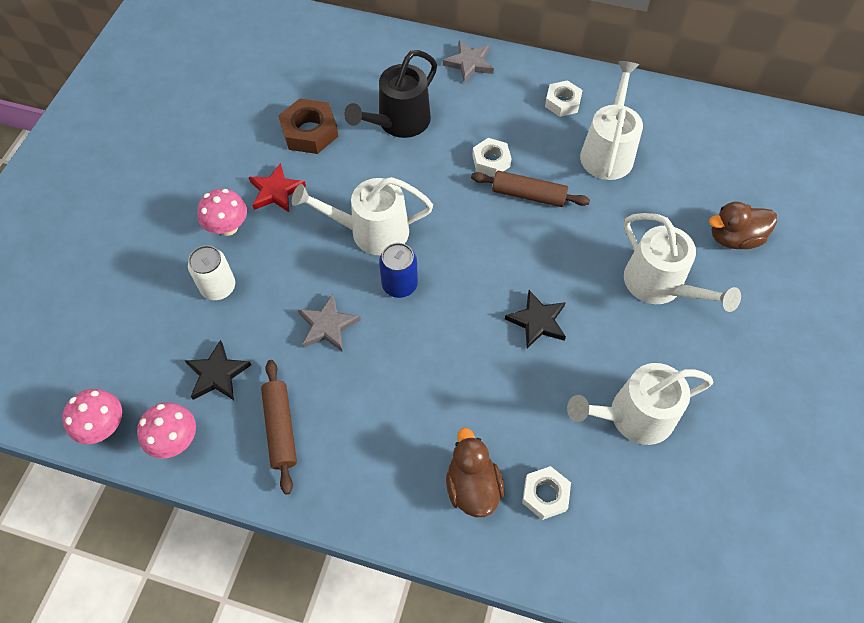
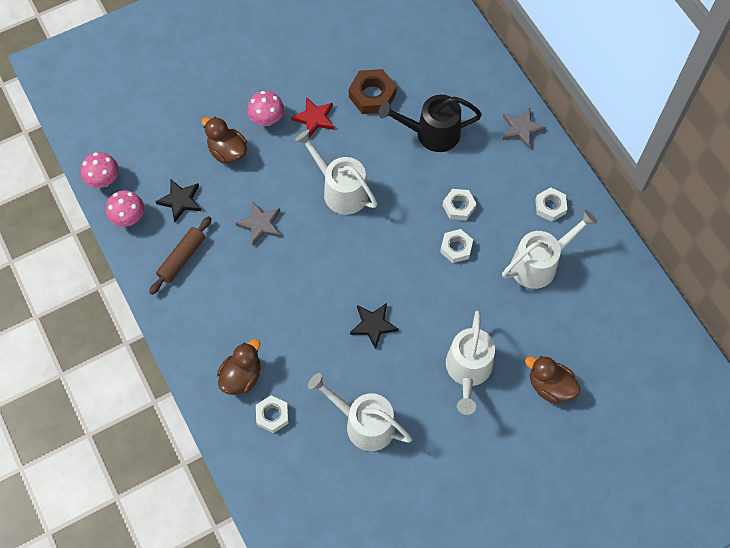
camera: 45 degrees right, 5 degrees up
(218, 287) = (227, 151): white can -> brown duck
(399, 285) = (322, 235): blue can -> none
(528, 195) = (456, 248): brown rolling pin -> white nut

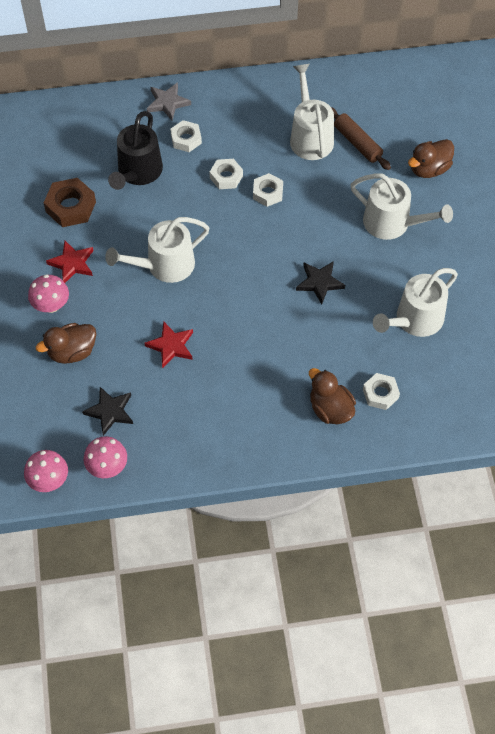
camera: 70 degrees left, 5 degrees down
(182, 258) = (178, 428): brown rolling pin -> brown rolling pin (357, 143)
(260, 224) = (171, 346): grey star -> red star
(550, 206) = (257, 109): white nut -> white nut (186, 139)

